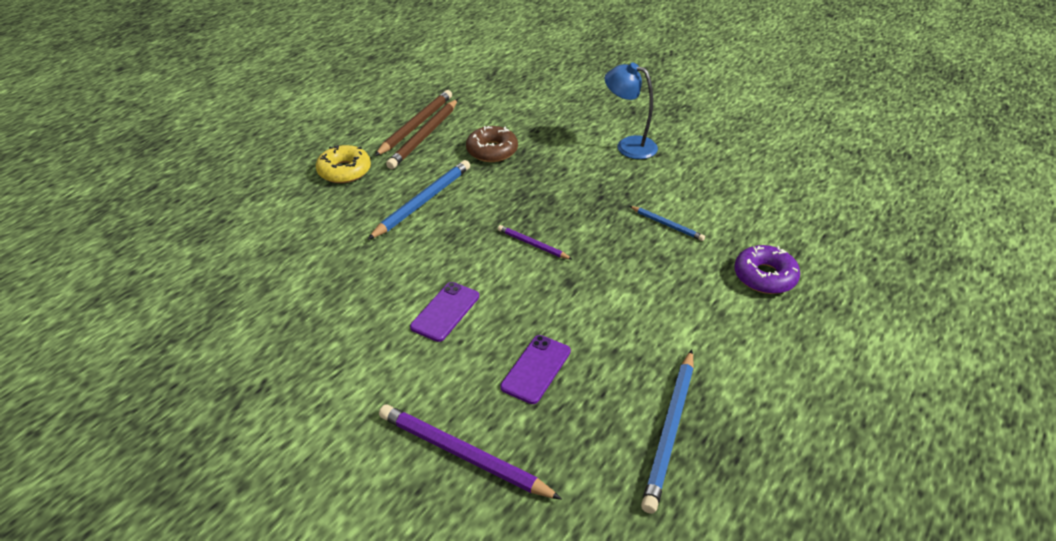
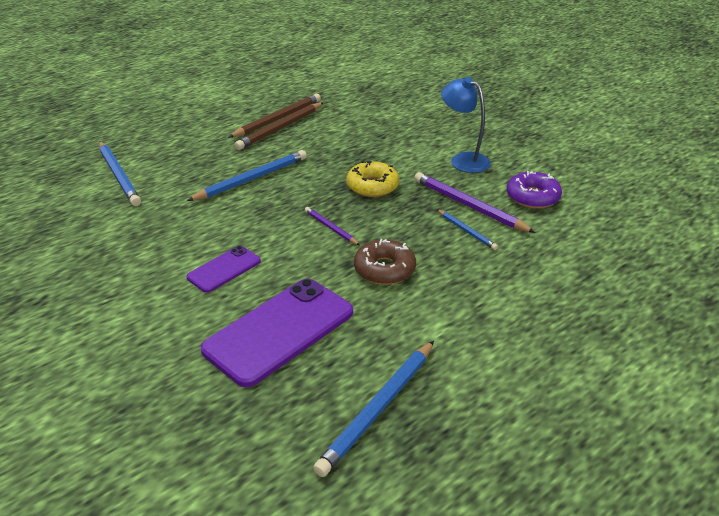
camera: 15 degrees right, 5 degrees down
(272, 221) = (119, 175): none -> blue pencil
(344, 171) = (198, 146): yellow donut -> yellow donut (372, 186)
(463, 454) = (177, 389): purple pencil -> purple pencil (469, 206)
(492, 151) = (334, 147): brown donut -> brown donut (384, 269)
(536, 369) = (279, 331): purple phone -> purple phone, size x1.89
(764, 276) = (543, 291): purple donut -> purple donut (532, 197)

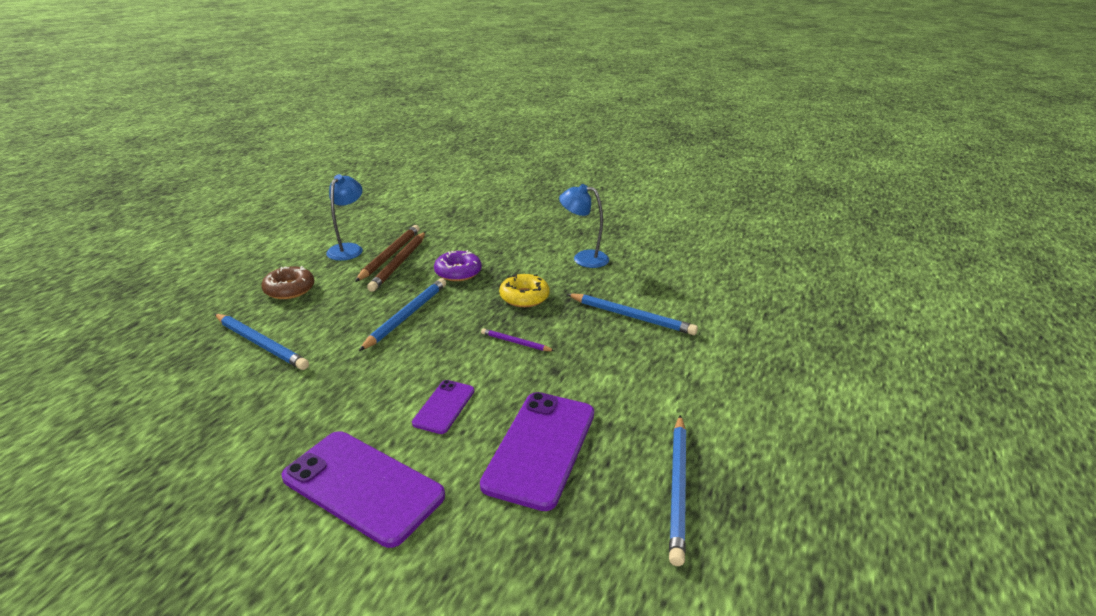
camera: 25 degrees left, 5 degrees down
(113, 316) = (363, 486): none -> purple phone
(246, 106) = (348, 249): none -> blue lamp
(384, 269) = (590, 366): brown donut -> brown donut (289, 289)
(466, 231) = (631, 316): blue pencil -> blue pencil, size x1.82
(469, 206) = (617, 295): purple pencil -> none
(532, 197) = (660, 276): purple donut -> purple donut (458, 272)

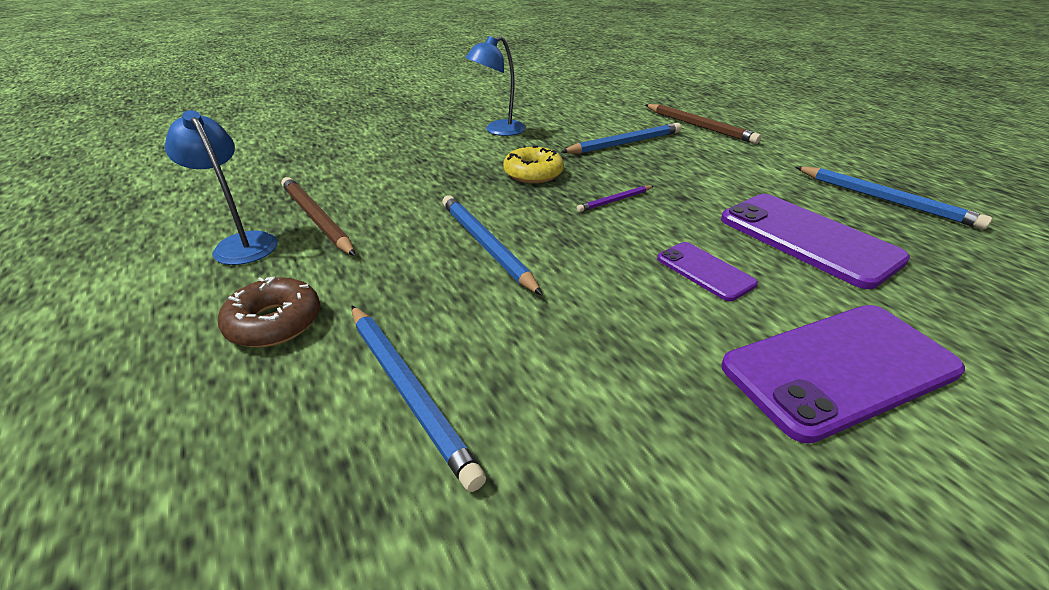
camera: 55 degrees left, 5 degrees up
(260, 344) = (408, 390): blue pencil -> blue pencil turned 75 degrees clockwise
(399, 263) = (349, 218): brown pencil -> brown pencil (699, 126)
(458, 272) = (431, 190): purple donut -> none

